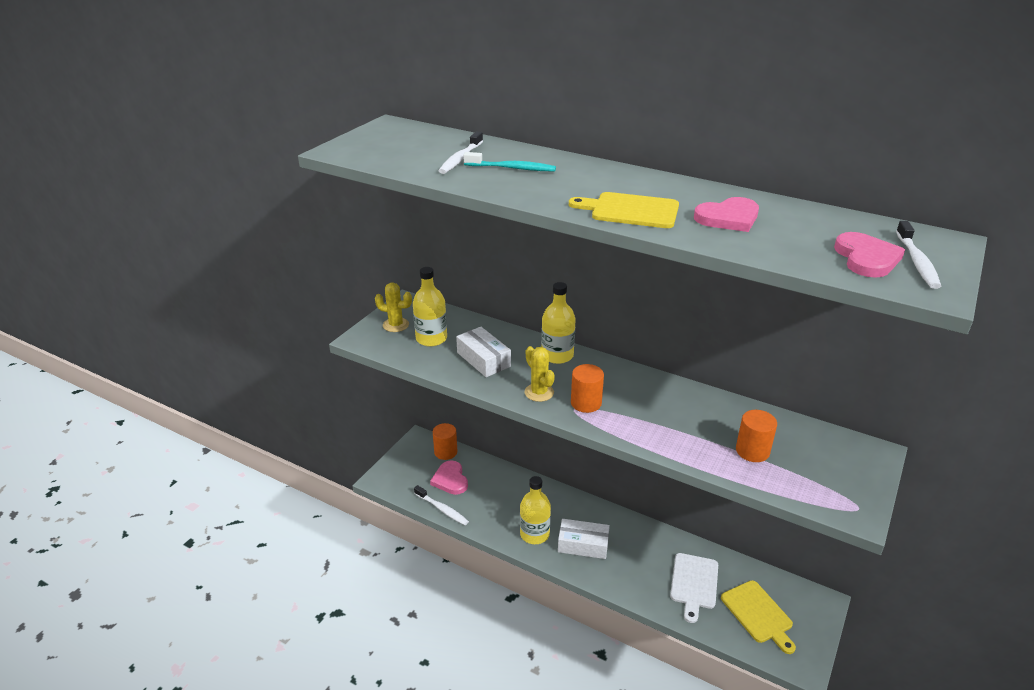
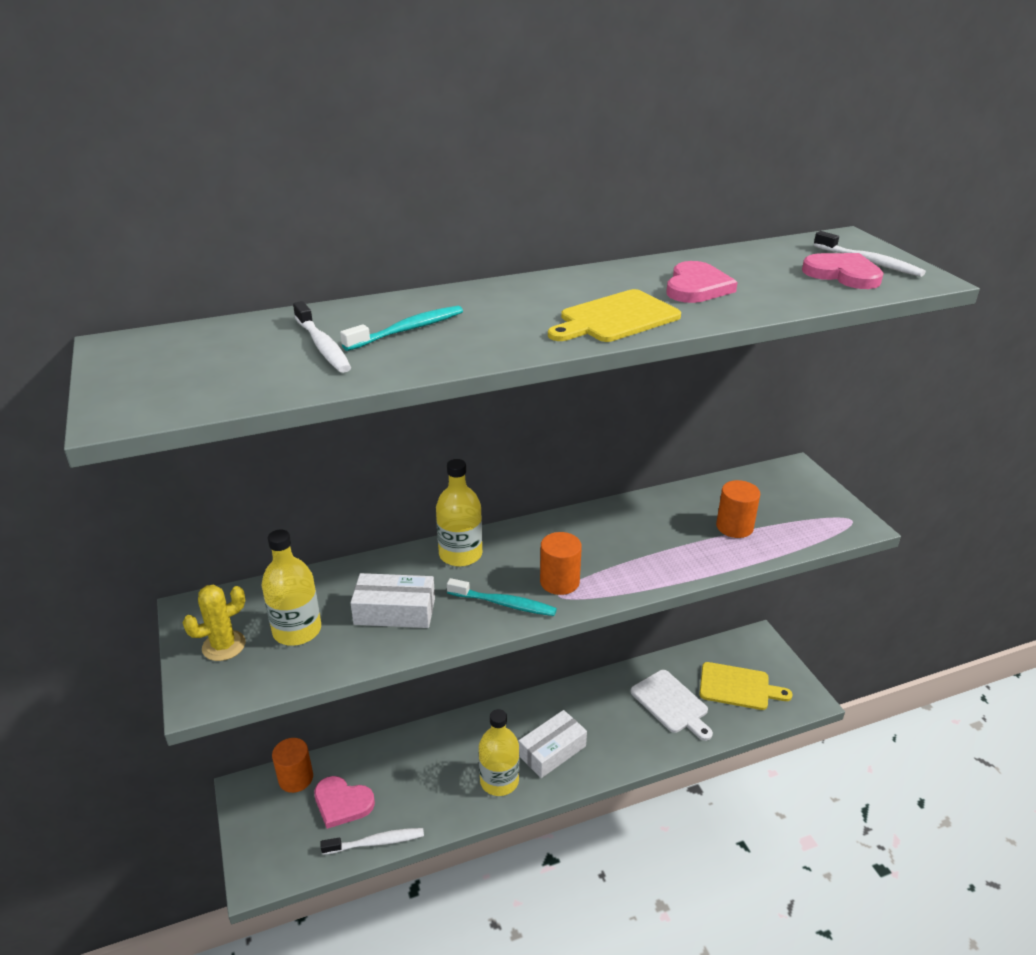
camera: 50 degrees left, 0 degrees up
(539, 392) = (504, 604): yellow cactus -> turquoise toothbrush

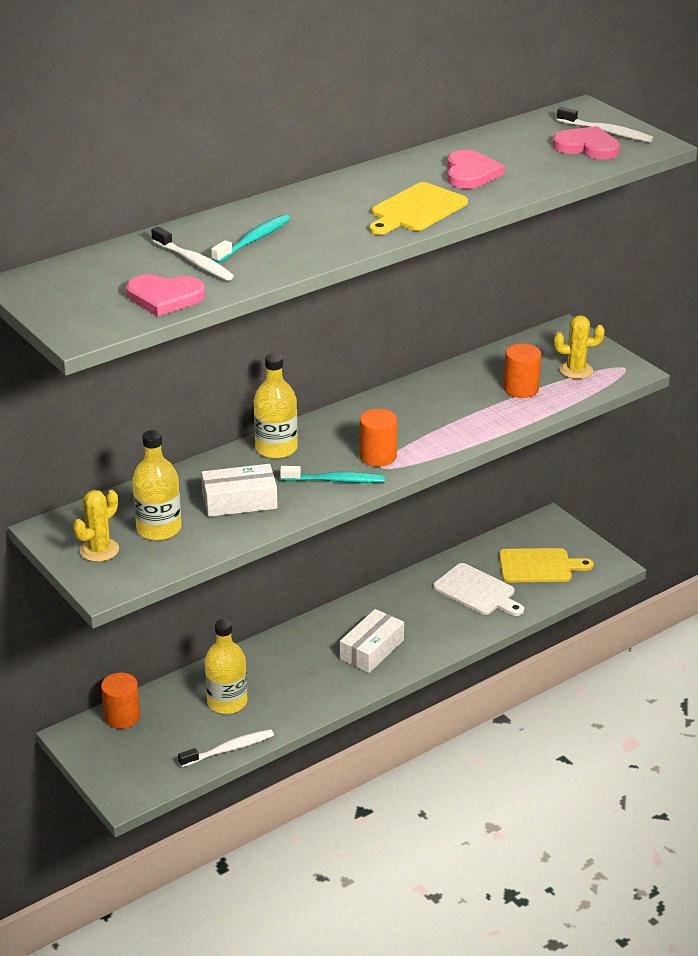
camera: 15 degrees left, 0 degrees up
(342, 803) = (180, 727): pink heart -> pink heart (164, 297)
(499, 781) = (328, 682): yellow bottle -> yellow bottle (227, 702)
(798, 515) = (576, 370): none -> yellow cactus

